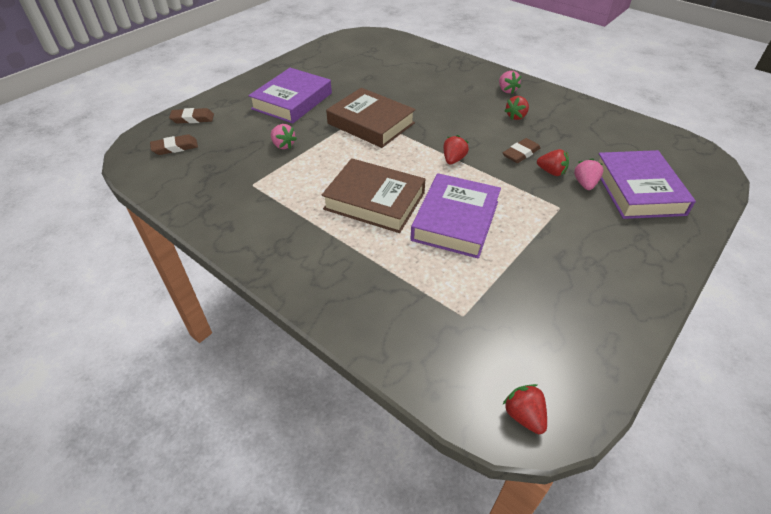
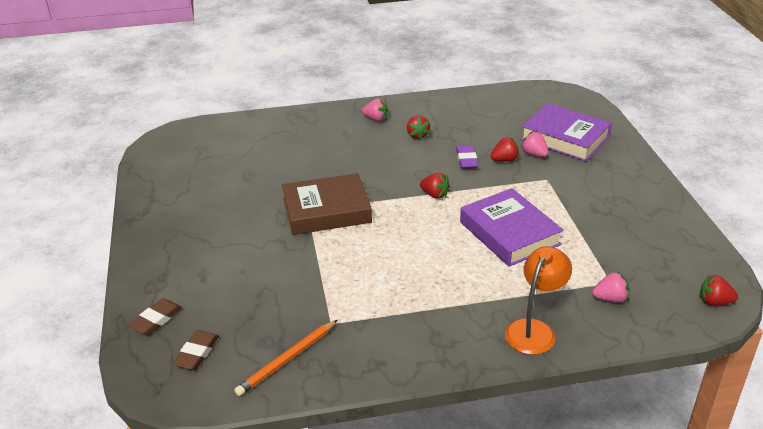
camera: 50 degrees left, 10 degrees down
(198, 185) = (287, 360): none -> orange pencil
(283, 145) = (292, 277): pink strawberry -> pink strawberry (610, 299)
(292, 101) = (221, 239): purple book -> none
(344, 294) = (534, 330): none -> orange lamp
(374, 201) = (440, 261): brown book -> none
(453, 159) = (435, 195): red strawberry -> red strawberry turned 150 degrees clockwise
(521, 153) = (466, 160): brown eraser -> purple eraser

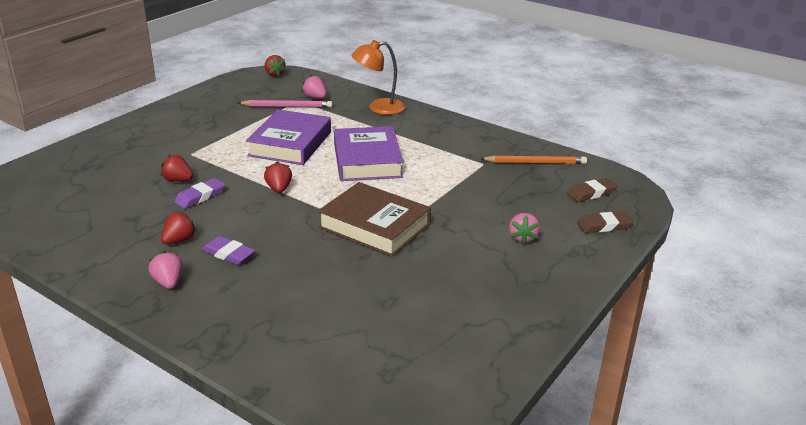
camera: 135 degrees left, 5 degrees down
(377, 145) = (228, 254): none -> purple eraser
(534, 154) = (151, 171): pink strawberry -> pink strawberry (522, 238)
(565, 138) = (102, 167): purple book -> purple book (367, 160)
(602, 269) = (287, 106): none -> pink pencil

